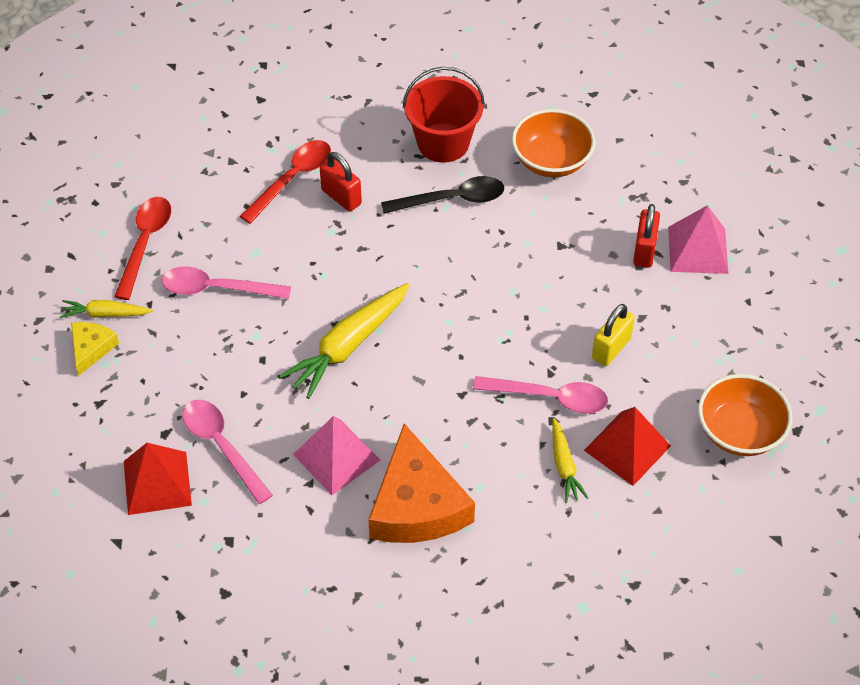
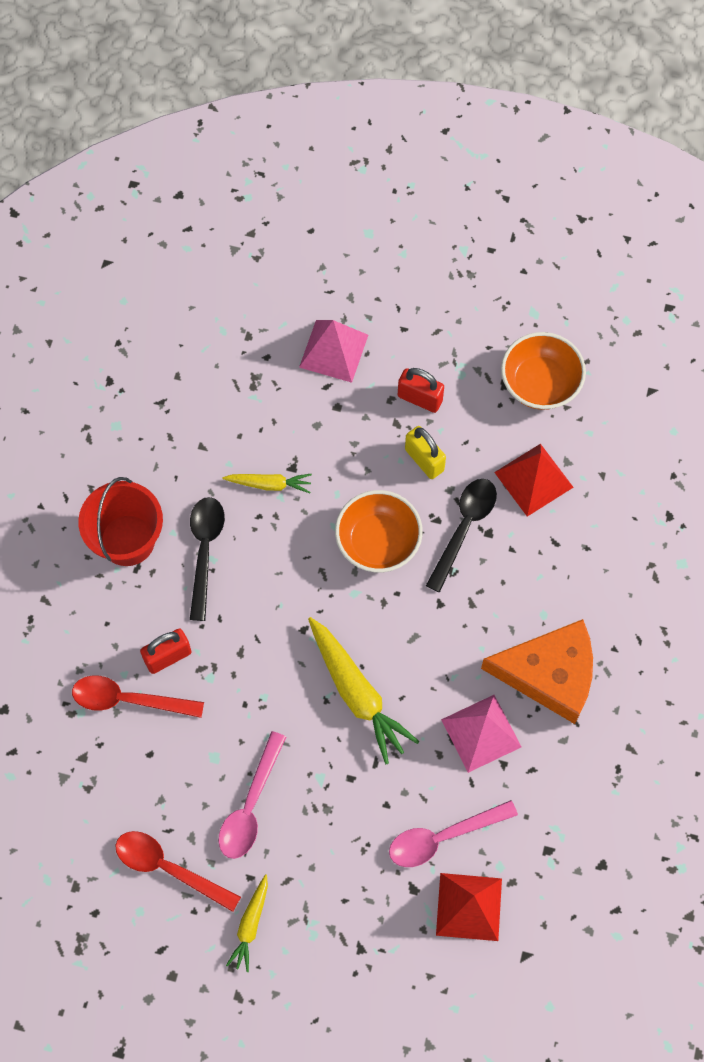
camera: 75 degrees left, 15 degrees up
(91, 348) = (291, 946): yellow cheese -> none
(292, 179) = (128, 700): red spoon -> red spoon turned 45 degrees counterclockwise
(550, 398) = (464, 528): pink spoon -> black spoon
(551, 161) = (184, 445): orange bowl -> orange bowl (378, 542)
(564, 466) = (539, 537): yellow carrot -> yellow carrot (269, 484)
(644, 250) = (321, 397): red padlock -> red padlock (420, 398)

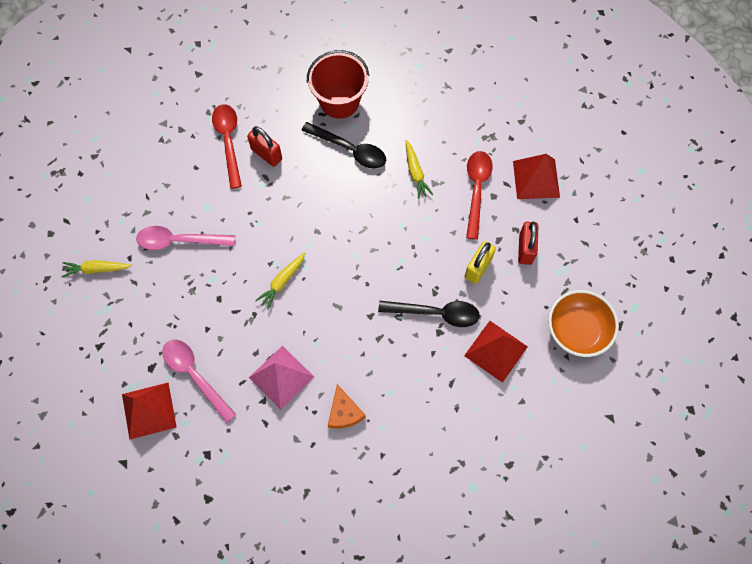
camera: 70 degrees right, 0 degrees up
(168, 868) = (121, 205): red spoon -> red spoon (476, 189)
(205, 551) = (350, 150): black spoon -> black spoon turned 45 degrees clockwise
(333, 351) = (536, 179): pink pyramid -> red pyramid
(357, 693) = (282, 282): yellow carrot -> yellow carrot, size x0.55
(378, 542) = (401, 258): orange bowl -> none
(549, 674) = (344, 412): orange cheese -> orange cheese, size x0.49

